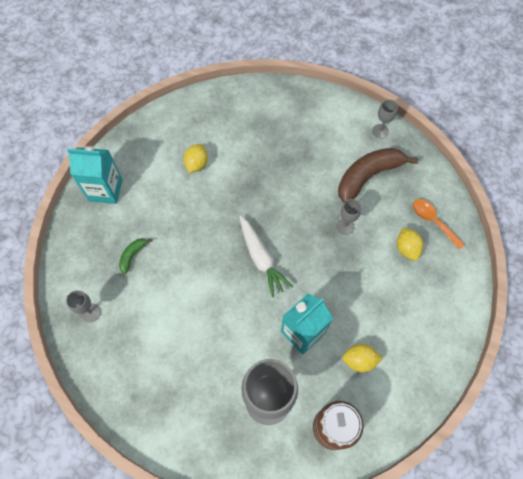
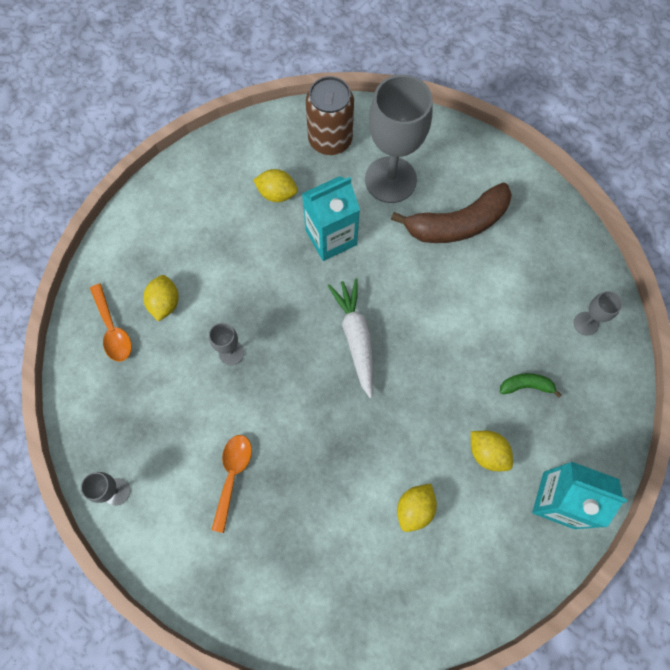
camera: 165 degrees left, 5 degrees up
(133, 255) = (526, 386): green banana -> green banana turned 135 degrees counterclockwise
(155, 206) = (487, 453): none -> yellow lemon
(314, 155) = (232, 475): none -> orange spoon
(368, 176) = (168, 419): brown banana -> brown banana (457, 224)

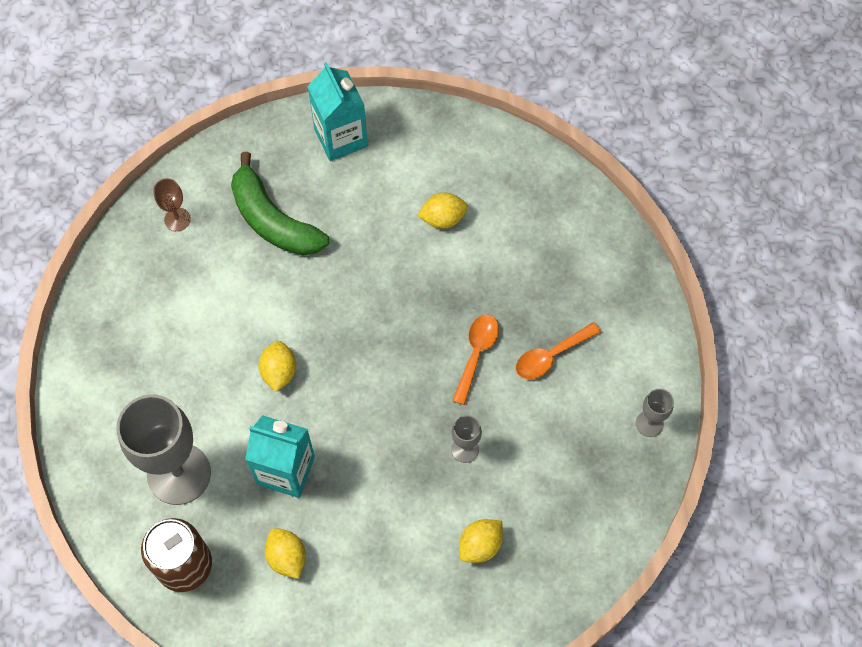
camera: 135 degrees left, 5 degrees down
(113, 329) = (544, 563): orange spoon -> orange spoon (476, 354)
(356, 338) = (356, 369): white carrot -> none
(457, 224) = (173, 382): brown banana -> none
(487, 453) = (353, 205): yellow lemon -> yellow lemon (279, 372)
(526, 386) = (273, 220): green banana -> green banana, size x2.19
(586, 323) = (177, 219): grey goblet -> brown goblet

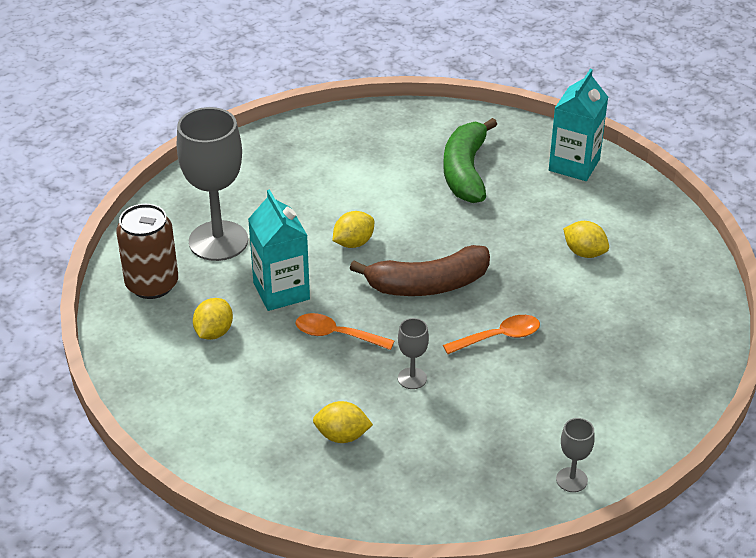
camera: 50 degrees right, 25 degrees down
(177, 219) = (406, 129): brown goblet -> none
(377, 356) = (428, 285): none -> brown banana
(551, 356) = (552, 381): orange spoon -> orange spoon (336, 335)

